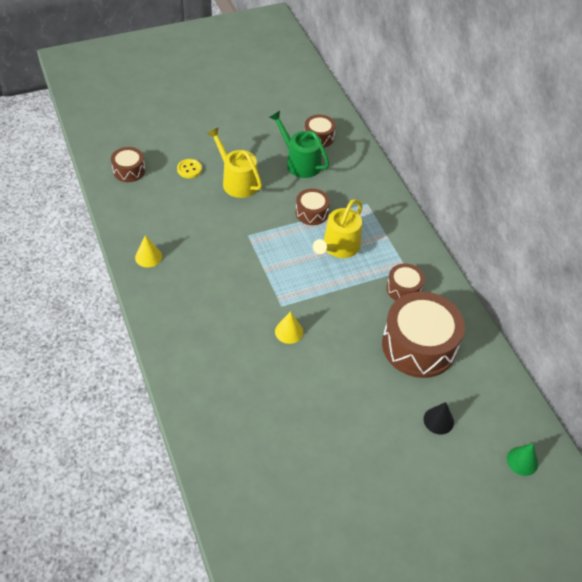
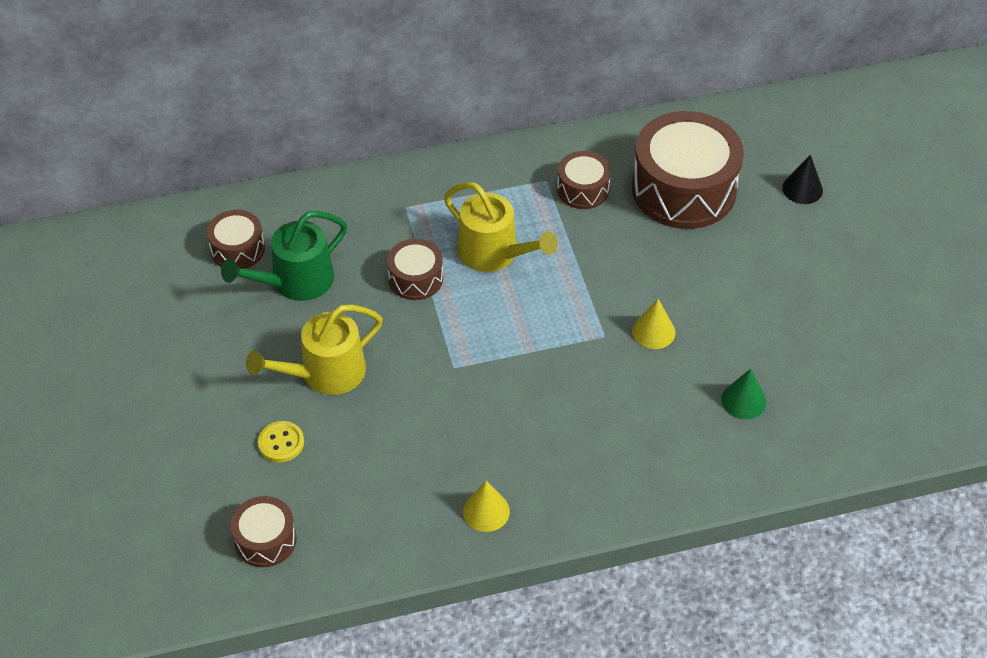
camera: 80 degrees left, 0 degrees up
(522, 461) = (857, 121): green cone -> green cone (743, 400)

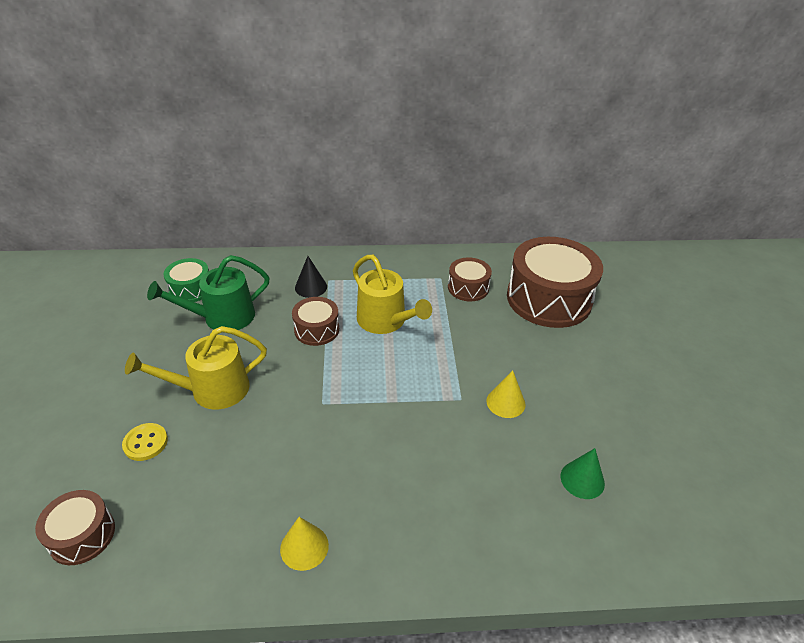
camera: 10 degrees right, 10 degrees down
(238, 249) = (191, 289): brown drum -> green drum
(802, 189) = (647, 312): black cone -> black cone (311, 287)

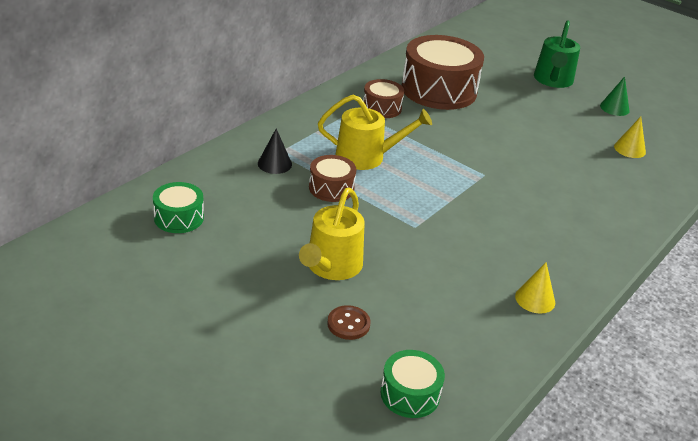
camera: 50 degrees left, 5 degrees down
(82, 535) = (410, 394): brown drum -> green drum
(145, 443) = (348, 324): yellow button -> brown button
(222, 317) = (246, 220): green watering can -> green watering can (553, 80)
(505, 402) = (509, 162): yellow cone -> yellow cone (629, 149)
(582, 479) = (598, 176): green cone -> green cone (614, 108)

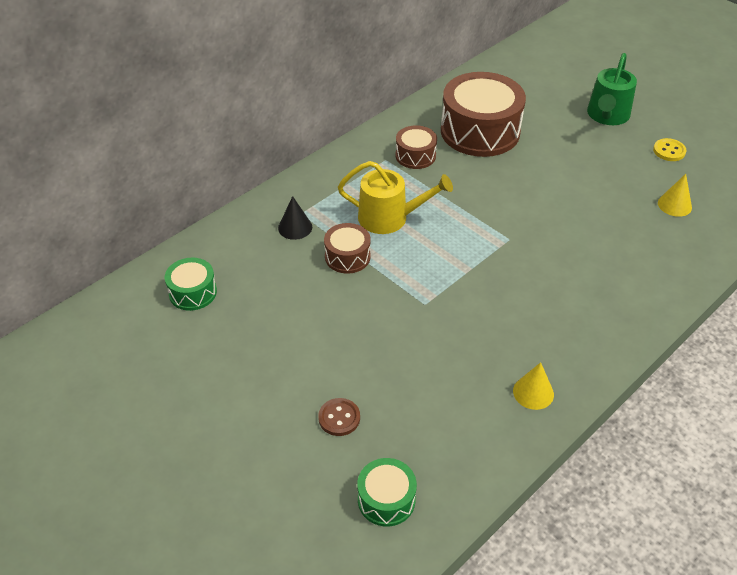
camera: 10 degrees right, 10 degrees up
(331, 266) = (333, 350): yellow watering can -> none
(614, 108) = (669, 151): green cone -> yellow button

